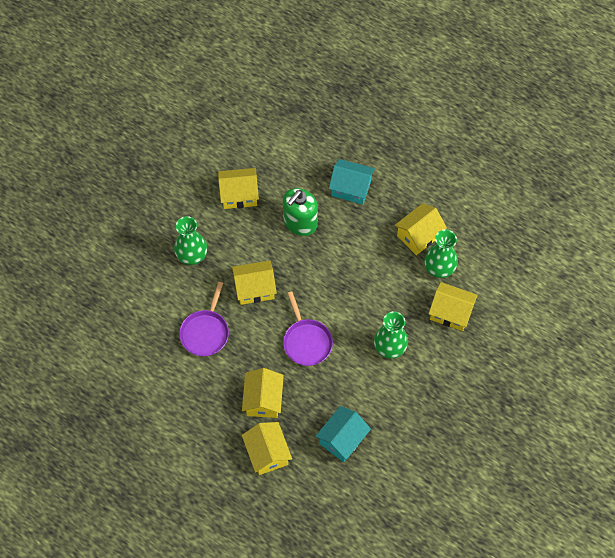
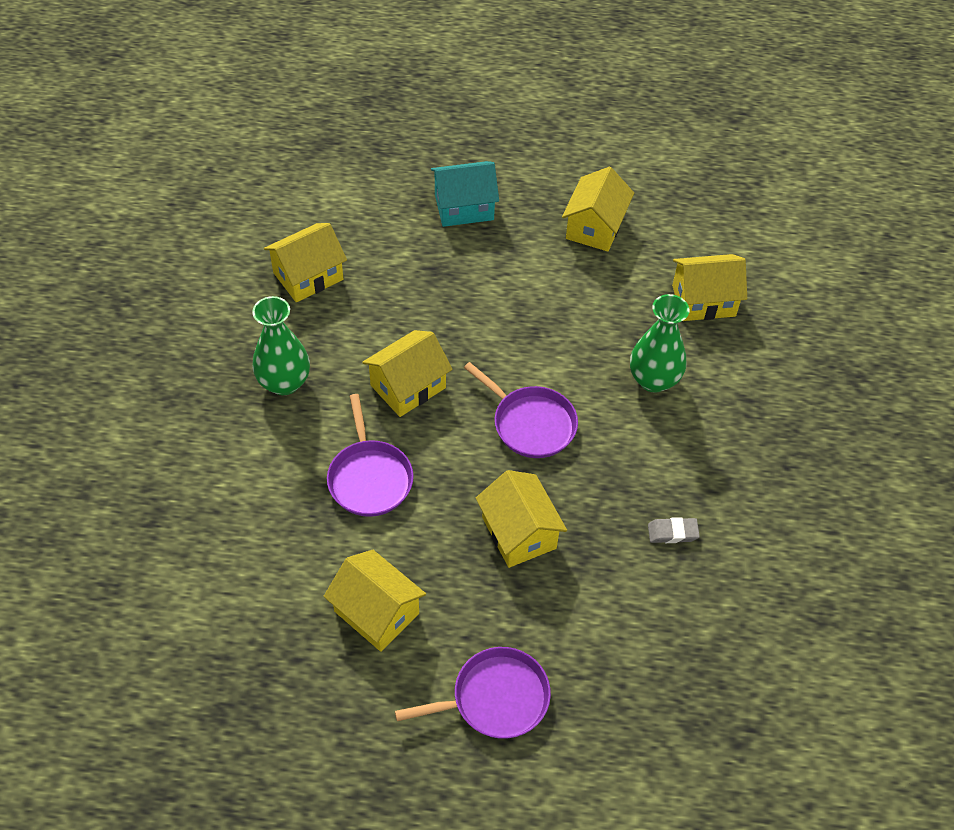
camera: 30 degrees left, 10 degrees down
(201, 479) = (495, 698): none -> purple pan
(267, 453) = (575, 607): yellow house -> yellow house (376, 612)
(300, 222) = (420, 276): green soap dispenser -> none
(342, 439) = (672, 533): turquoise house -> grey eraser
(439, 268) = (649, 254): green vase -> none

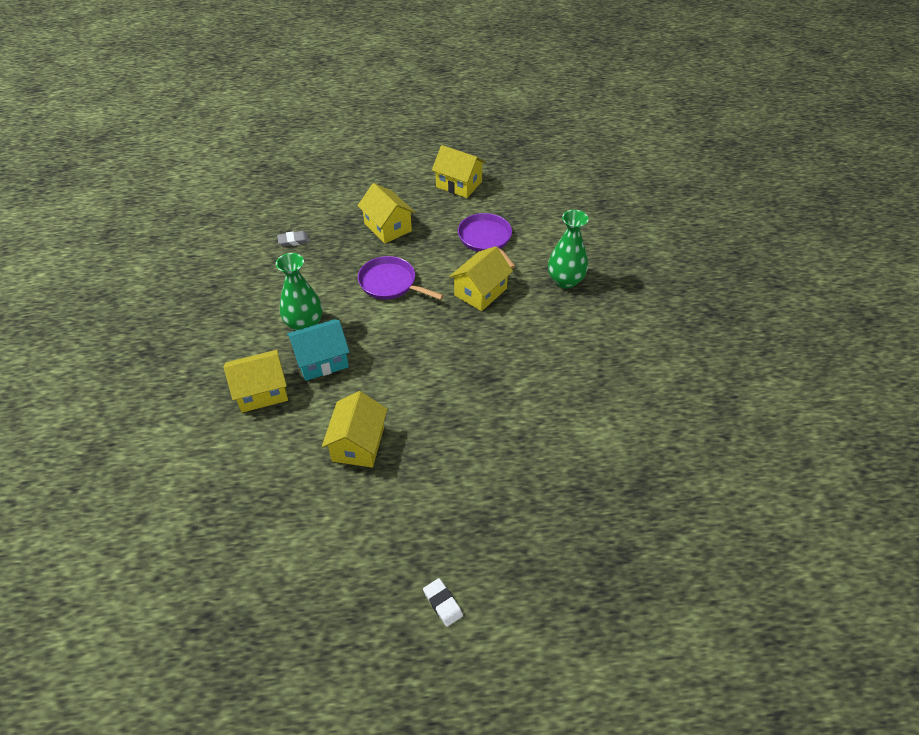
camera: 170 degrees right, 5 degrees down
(308, 276) = (587, 355): yellow house -> none
(464, 207) = (481, 441): turquoise house -> turquoise house (321, 360)
(495, 698) = (387, 164): purple pan -> none
(534, 96) = (443, 603): none -> white eraser

